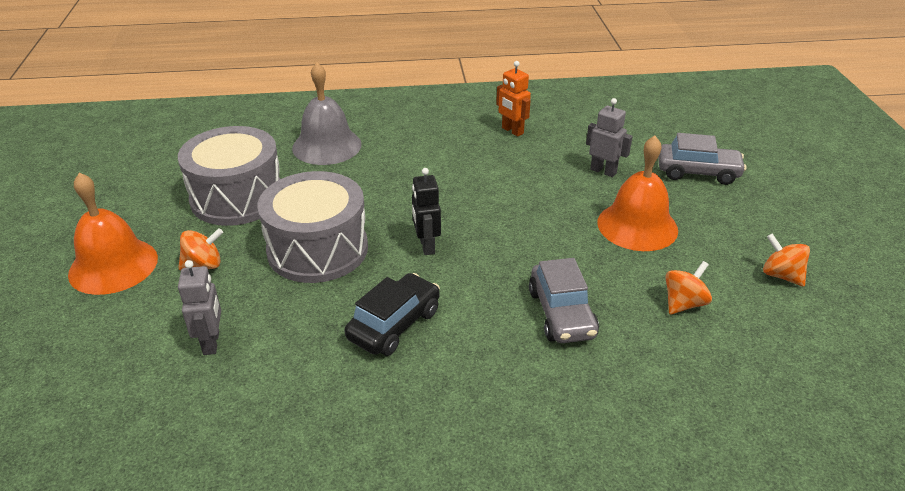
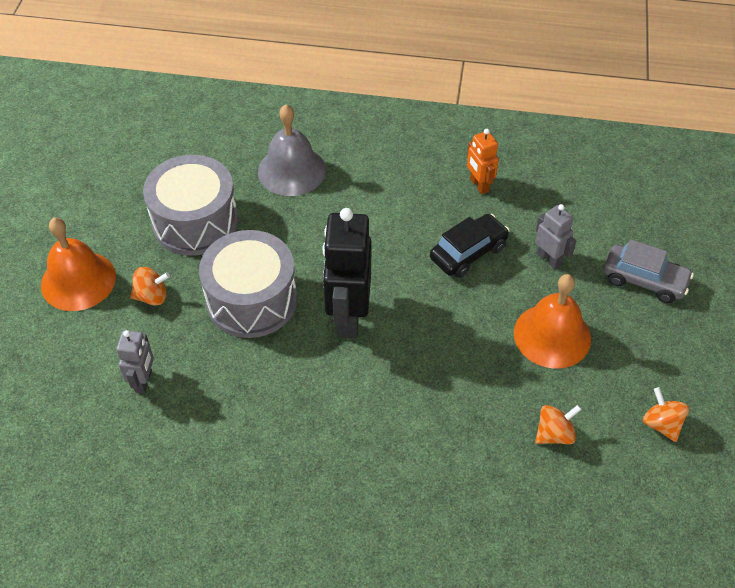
camera: 15 degrees right, 15 degrees up
(394, 324) = (294, 397): black car -> black car (468, 252)
(426, 246) = (348, 317): black robot -> black robot, size x1.91
(561, 314) = (440, 419): grey car -> none

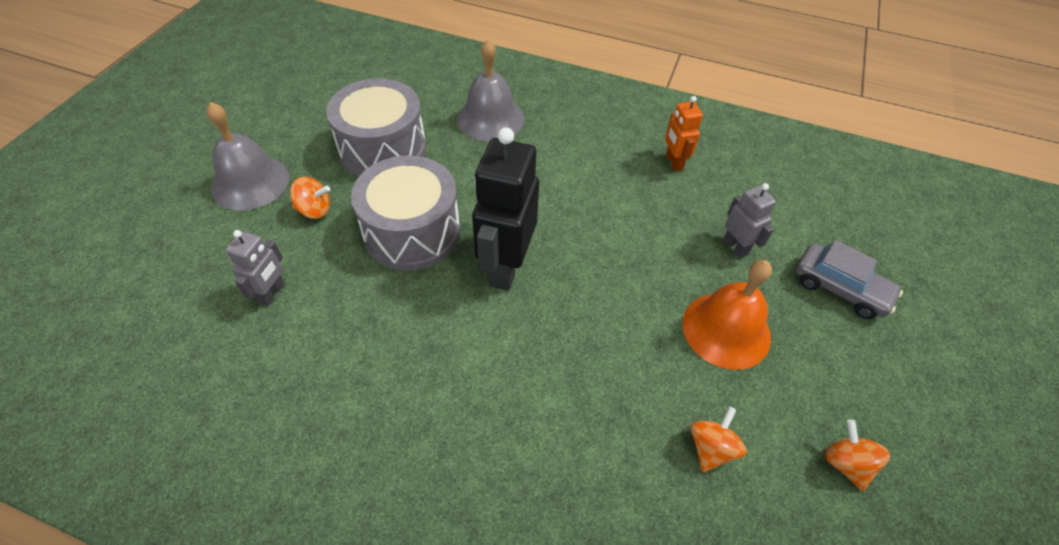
camera: 10 degrees right, 0 degrees up
(78, 280) = (250, 182): orange bell -> grey bell
(468, 252) = (649, 225): black car -> none
(554, 434) = (711, 448): orange spinning top -> orange spinning top turned 45 degrees counterclockwise

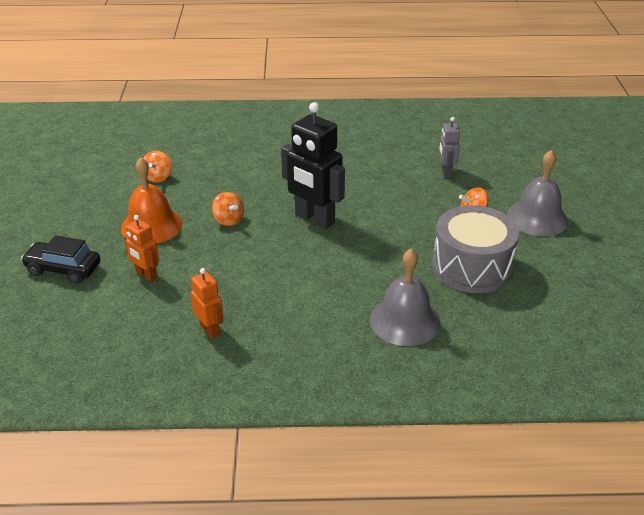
camera: 160 degrees right, 15 degrees down
(412, 231) = (394, 221): grey drum -> none
(506, 267) = (314, 219): black robot -> black robot turned 135 degrees clockwise
(735, 247) = (146, 275): grey robot -> orange robot
(840, 288) = (63, 269): grey car -> black car
(845, 463) = (81, 189): orange spinning top -> orange spinning top (228, 220)

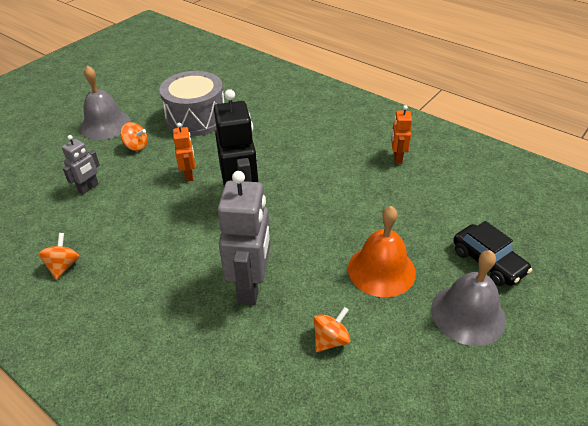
camera: 140 degrees left, 5 degrees up
(146, 275) = (417, 219): orange robot -> orange robot (189, 175)
(228, 220) = (309, 238): orange spinning top -> orange spinning top (63, 266)
(238, 177) = (251, 286): none -> grey robot
(404, 321) = (277, 111): grey bell -> grey bell (468, 314)

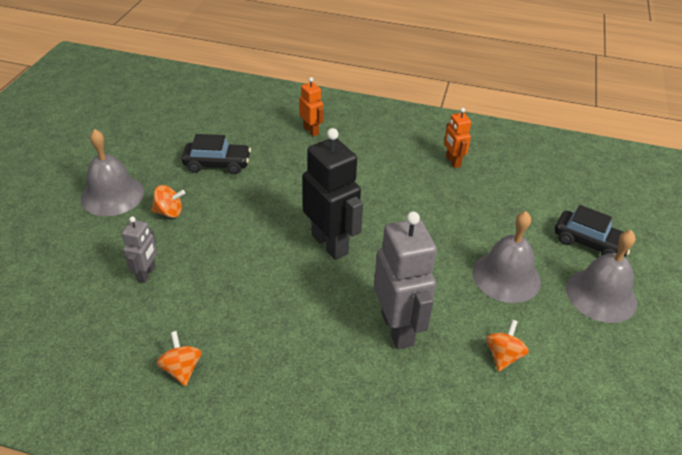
camera: 25 degrees left, 0 degrees up
(189, 175) = (254, 230): orange robot -> orange robot (311, 130)
(196, 118) = (217, 164): grey drum -> black car
(381, 270) = (506, 276): orange bell -> grey bell

